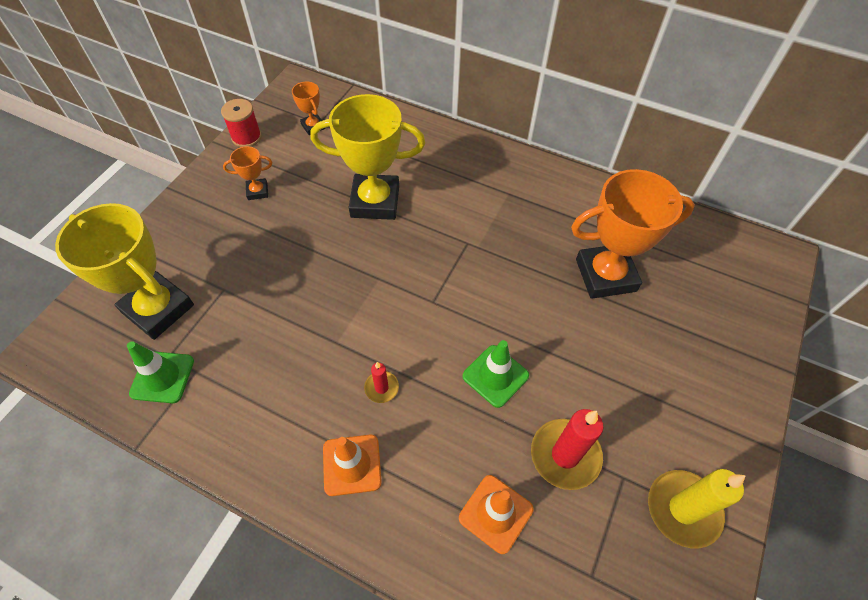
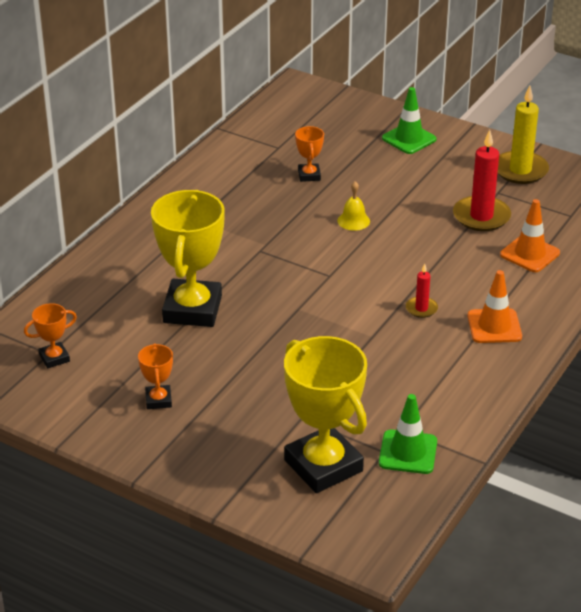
camera: 85 degrees left, 20 degrees down
(158, 309) = (323, 465): yellow trophy -> yellow trophy turned 75 degrees counterclockwise
(246, 137) = (59, 415): red spool -> none
(495, 376) = (410, 245): green traffic cone -> green traffic cone (409, 139)
(530, 319) = (353, 221): none -> yellow bell
(605, 275) = (309, 175): orange trophy -> orange trophy, size x0.45

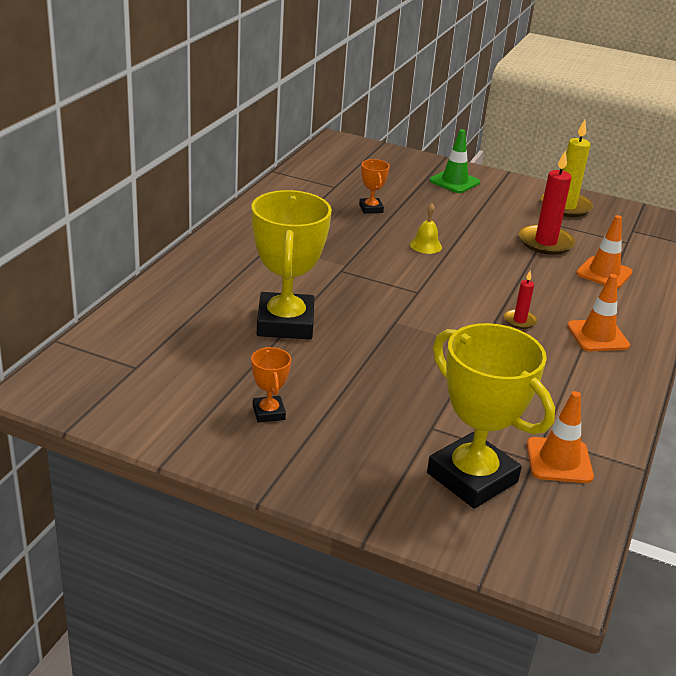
camera: 10 degrees left, 5 degrees down
(54, 358) = (143, 372): orange trophy -> none
(408, 452) = (559, 460): green traffic cone -> orange traffic cone

